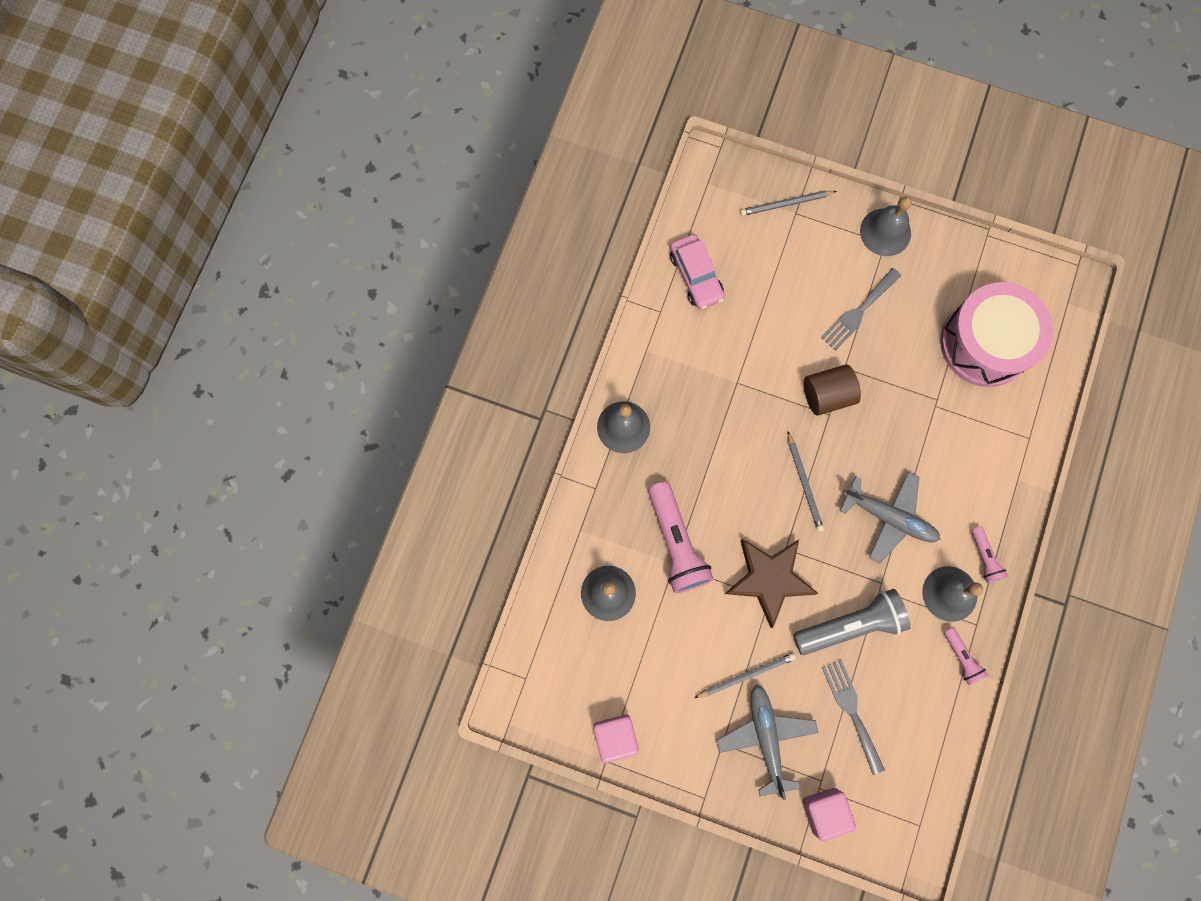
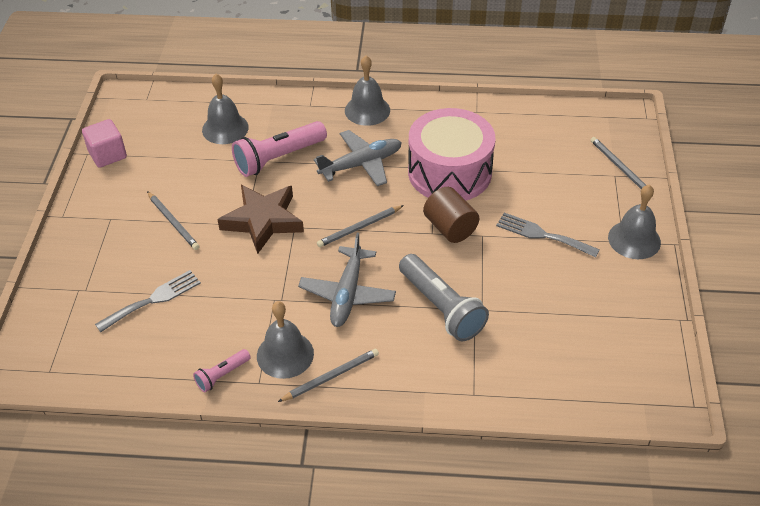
camera: 75 degrees right, 30 degrees down
(696, 276) = (519, 125): pink car -> none
(766, 737) = (120, 245): grey plane -> grey plane (361, 164)
(824, 811) = (58, 297): pink cube -> none
(850, 625) = (234, 284): grey flashlight -> grey flashlight (441, 307)
(984, 557) = (331, 376): pink flashlight -> grey pencil
(985, 343) = (560, 338): pink drum -> pink drum (449, 172)

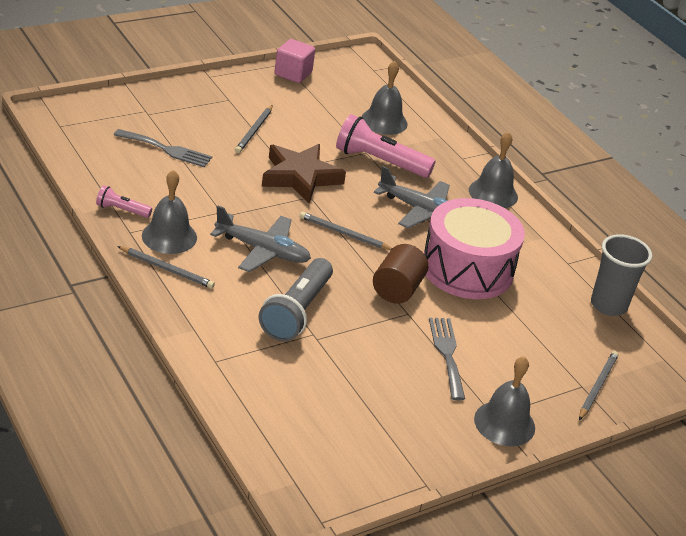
camera: 50 degrees right, 10 degrees down
(347, 294) = (263, 250): grey plane -> grey plane turned 135 degrees counterclockwise
(536, 115) = (608, 305): none -> grey cup

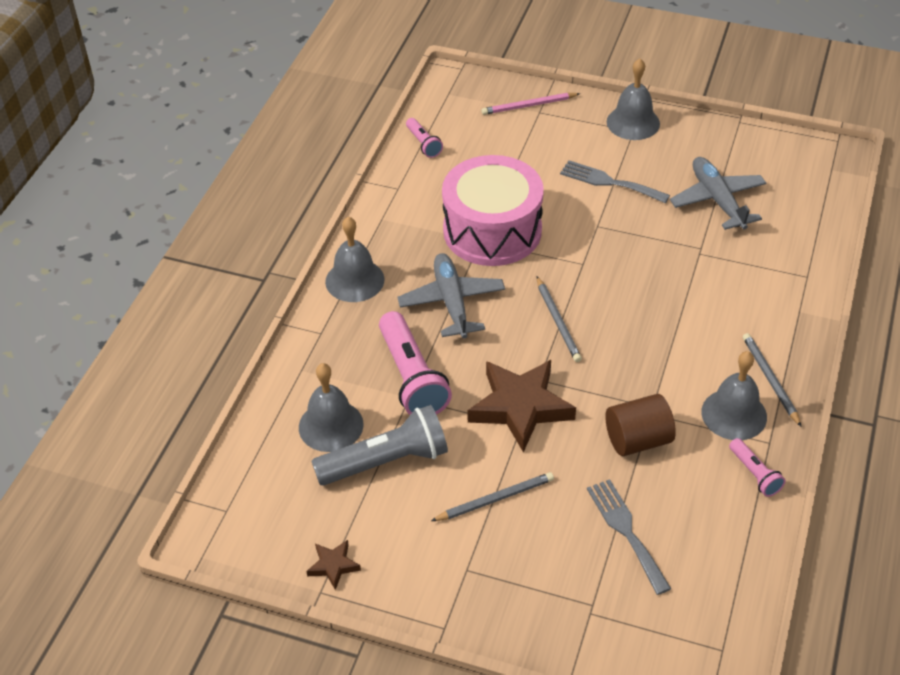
camera: 125 degrees left, 10 degrees up
(263, 250) = (657, 348): grey plane -> grey plane (717, 200)
(293, 74) = (333, 566): pink cube -> brown star
(297, 312) = (692, 277): grey flashlight -> grey flashlight (385, 461)
(397, 289) = (579, 248): brown cylinder -> brown cylinder (638, 440)
(447, 354) = (609, 182): grey fork -> grey fork turned 75 degrees clockwise
(597, 386) = (529, 106): grey pencil -> pink pencil
(608, 305) = (423, 144): grey cup -> pink flashlight

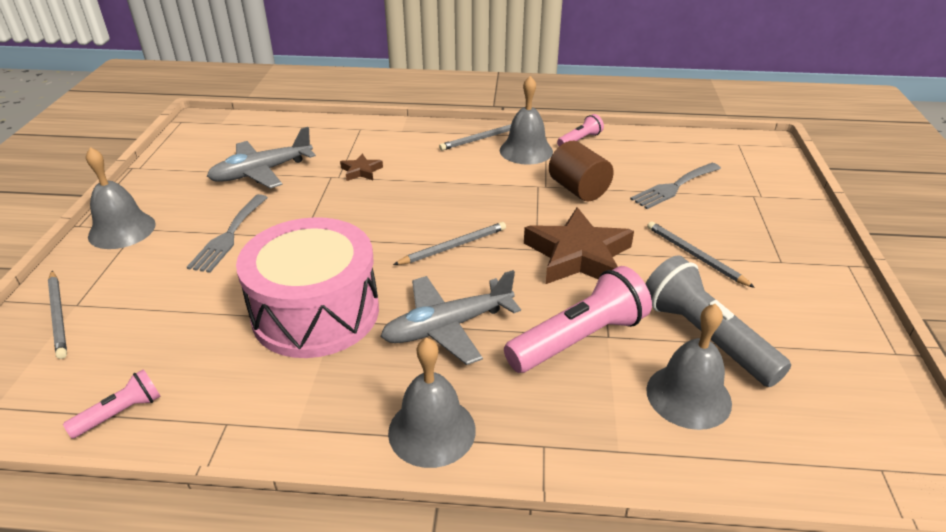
camera: 105 degrees left, 10 degrees down
(333, 566) = (860, 350): brown star -> brown star (361, 171)
(529, 106) = (58, 315): pink pencil -> grey pencil

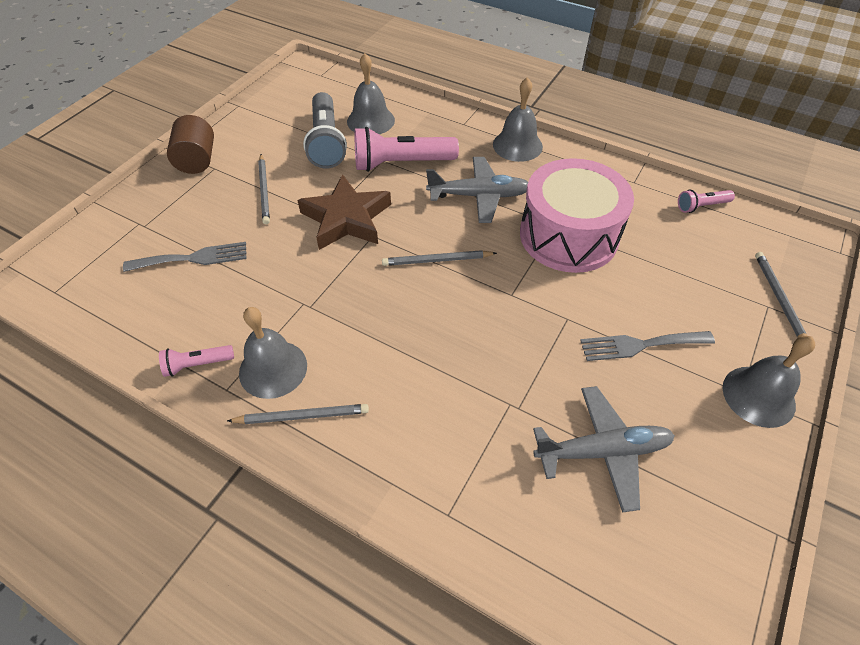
camera: 155 degrees left, 15 degrees up
(229, 236) = (640, 345): grey fork -> grey fork turned 135 degrees counterclockwise
(361, 171) = (480, 404): brown star -> none
(578, 189) = (278, 287): brown cylinder -> brown cylinder (197, 160)

